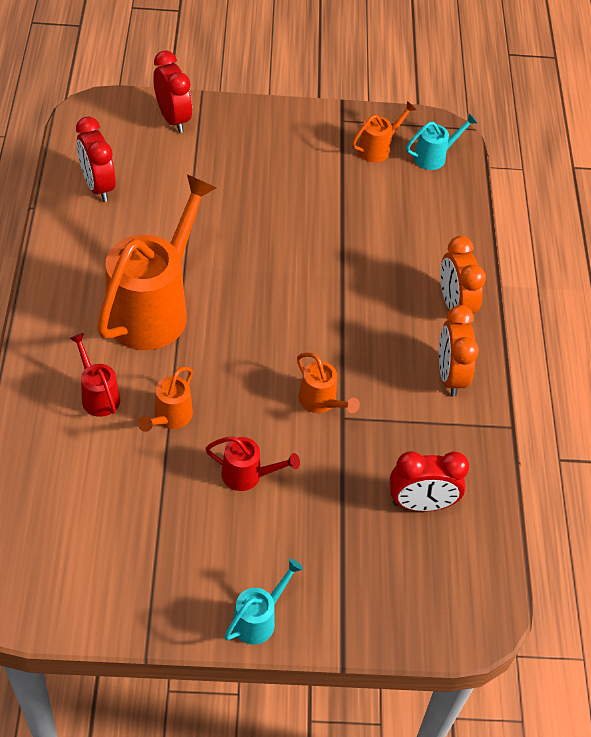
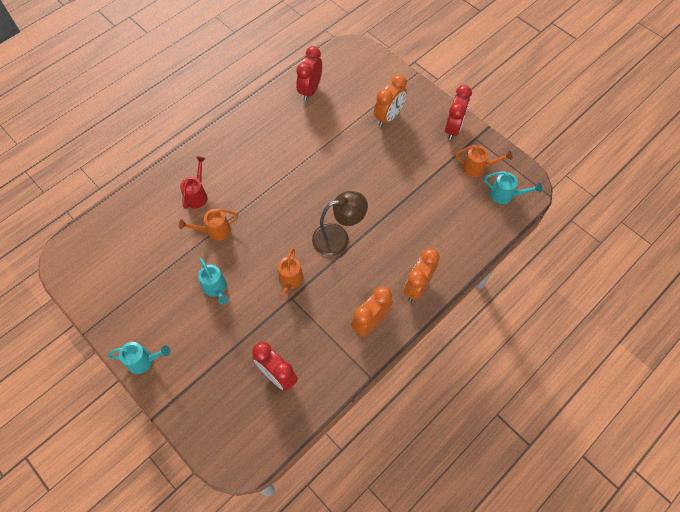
camera: 50 degrees right, 10 degrees up
(154, 308) = (268, 171): orange watering can -> none
(173, 119) = (385, 78): red clock -> red clock (453, 128)
(225, 157) = (388, 117): none -> orange clock
(248, 475) = (216, 288): red watering can -> turquoise watering can
(319, 318) = (338, 237): none -> brown lamp

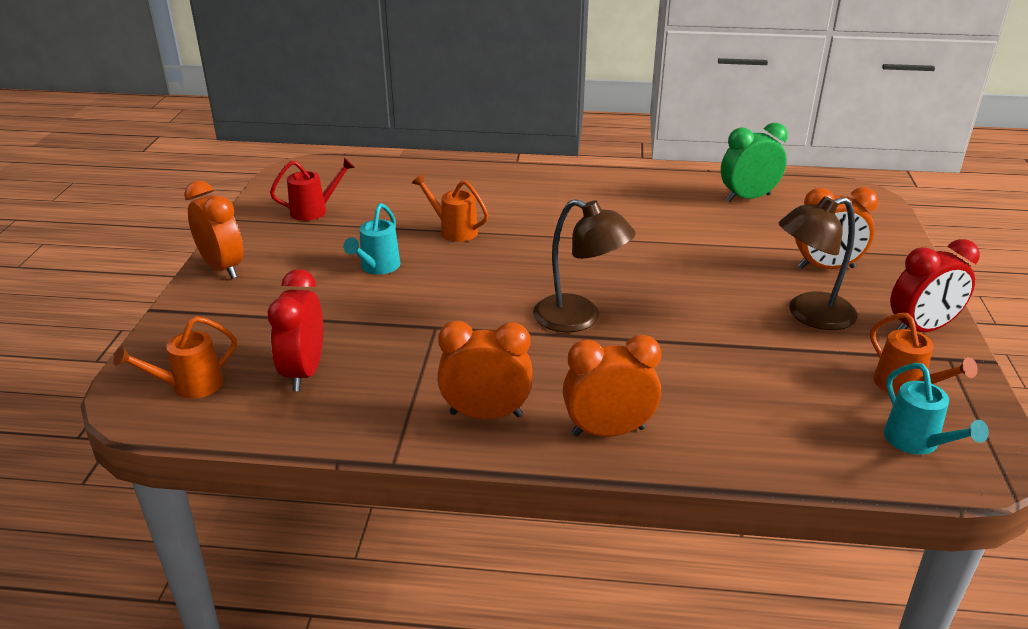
camera: 50 degrees right, 30 degrees down
(144, 361) = (223, 268): turquoise watering can -> orange clock
(197, 195) = (485, 199): red watering can -> red watering can (314, 211)
(290, 281) = (458, 314): orange watering can -> orange watering can (190, 386)
(310, 90) = (748, 198): red clock -> green clock
(412, 154) = (809, 315): none -> brown lamp

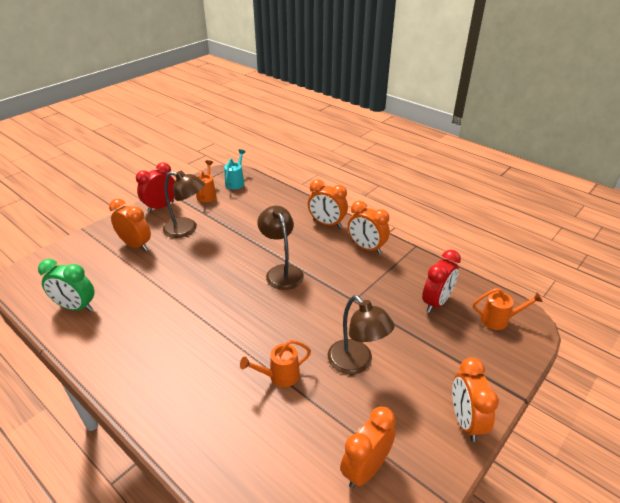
camera: 145 degrees left, 5 degrees up
(314, 211) = (365, 469): red watering can -> orange clock
(377, 267) = (356, 363): turquoise watering can -> brown lamp
(454, 230) = (279, 376): orange watering can -> orange watering can turned 90 degrees clockwise
(921, 329) = (161, 206): red clock -> red clock turned 60 degrees counterclockwise

